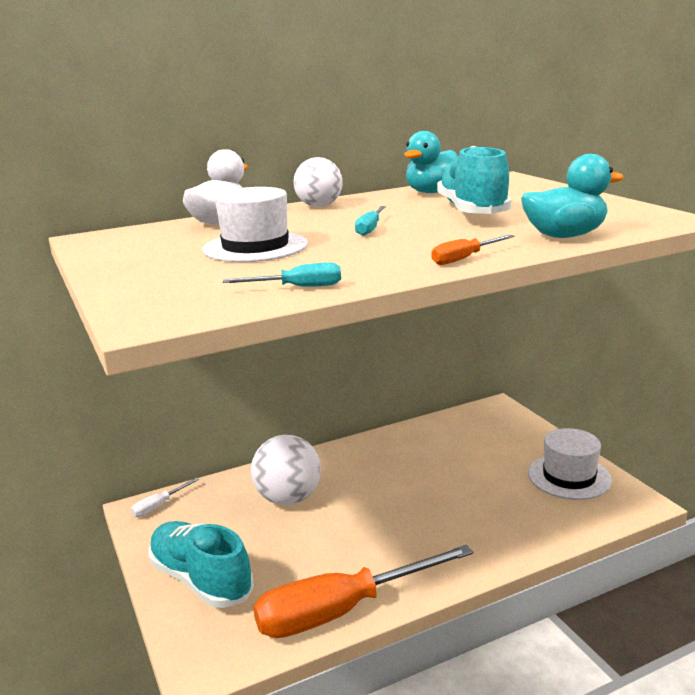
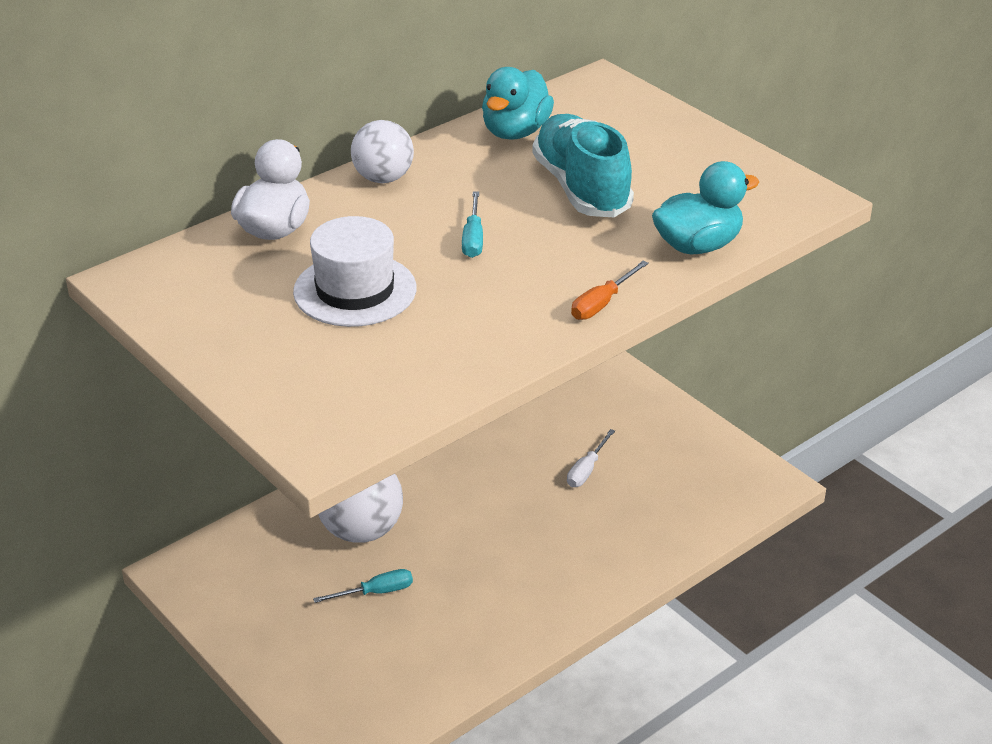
camera: 15 degrees left, 15 degrees up
(159, 506) = (199, 562): white screwdriver -> white screwdriver (586, 470)
(201, 580) = (300, 652): turquoise shoe -> none
(298, 287) = (447, 374): turquoise screwdriver -> turquoise screwdriver (376, 592)
(342, 611) = (474, 664): orange screwdriver -> none
(569, 477) = (692, 457): white hat -> none

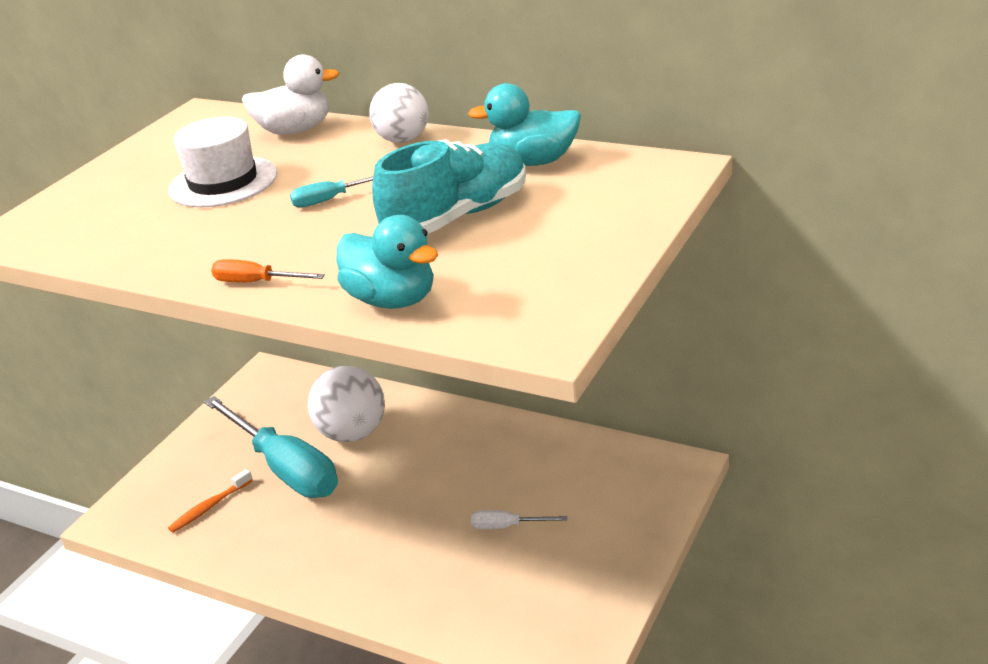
camera: 70 degrees right, 5 degrees down
(376, 592) = (284, 468): turquoise screwdriver -> turquoise screwdriver, size x2.46
(393, 663) = (209, 507): none -> orange toothbrush

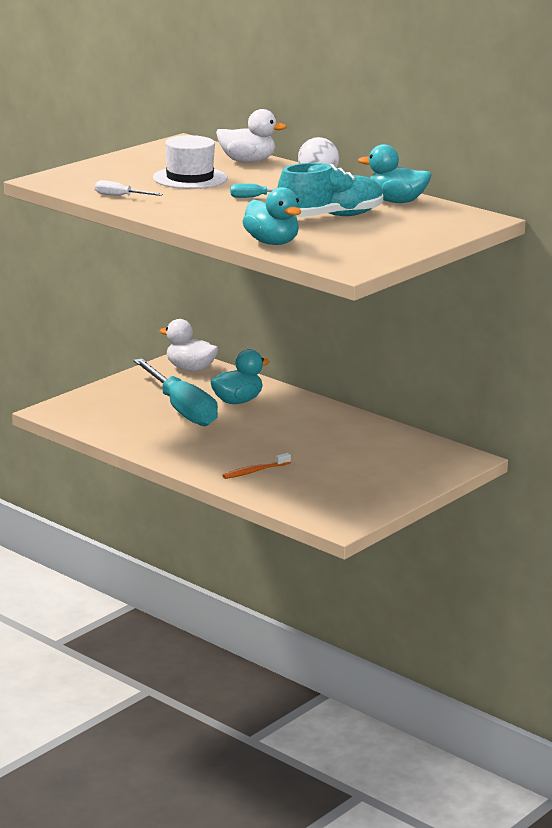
camera: 10 degrees right, 10 degrees down
(209, 507) = (121, 418): orange toothbrush -> orange toothbrush (254, 471)
(256, 282) = (195, 224): orange screwdriver -> none
(277, 388) = (190, 369): none -> white duck
(352, 433) = (237, 401): white ball -> turquoise duck
(507, 526) = (327, 462): white screwdriver -> white screwdriver (120, 196)

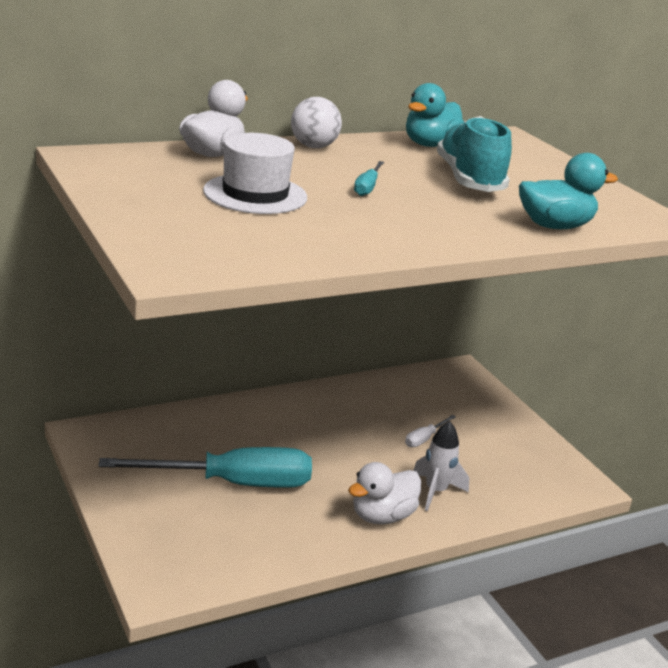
camera: 70 degrees left, 5 degrees up
(120, 196) = (302, 247): white screwdriver -> white screwdriver (424, 439)
(190, 369) = (118, 438): white duck -> white duck (382, 516)
(237, 401) = (240, 439): turquoise duck -> none
(254, 471) = (435, 491): orange toothbrush -> white rocket

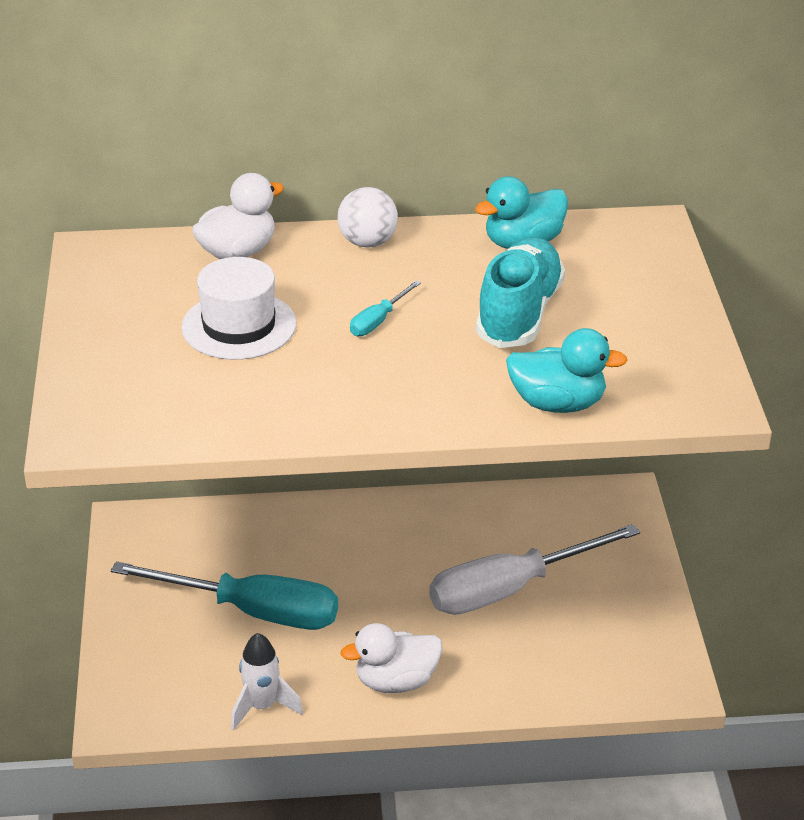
camera: 25 degrees right, 10 degrees up
(424, 439) = (510, 589): white screwdriver -> white screwdriver, size x2.46
(435, 491) = (478, 662): white rocket -> white rocket (262, 706)

